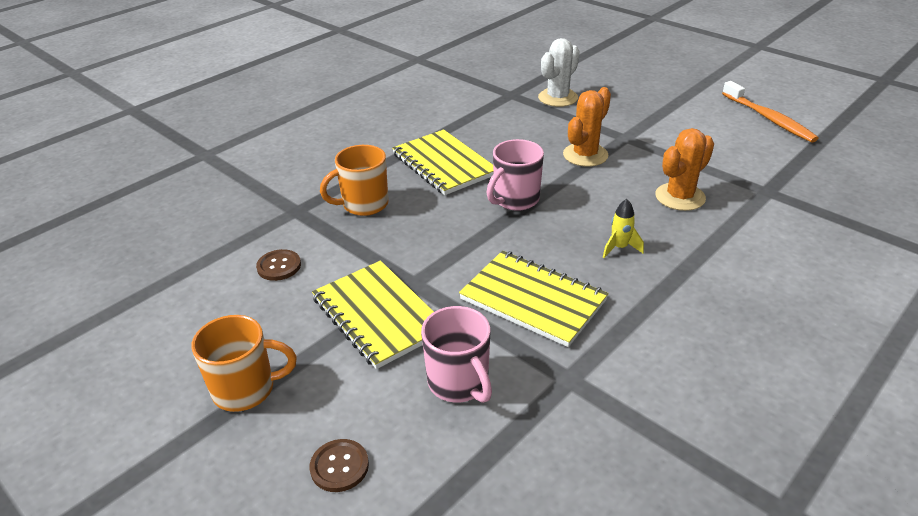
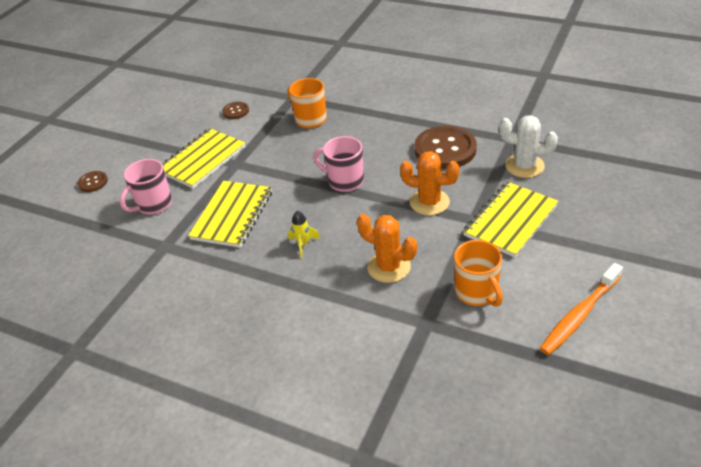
camera: 75 degrees right, 5 degrees up
(246, 389) = (138, 137): orange mug -> orange mug (477, 292)
(444, 164) = (377, 136): yellow notebook -> yellow notebook (510, 221)
(501, 130) = (445, 149): none -> brown button

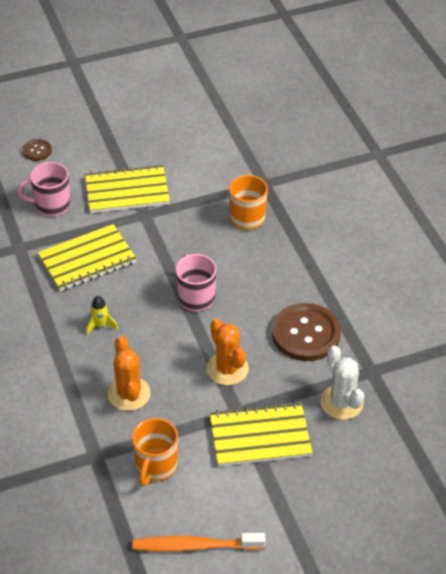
camera: 40 degrees right, 5 degrees up
(235, 111) = (205, 162): brown button -> none

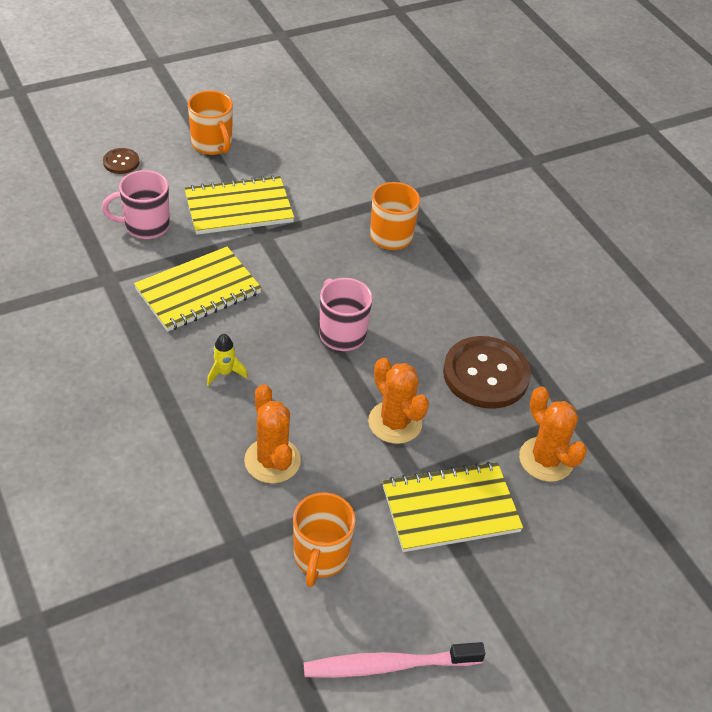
camera: 10 degrees left, 0 degrees up
(112, 136) = (212, 144): none -> orange mug
(195, 546) = (388, 665): orange toothbrush -> pink toothbrush
(341, 402) = (546, 459): white cactus -> orange cactus

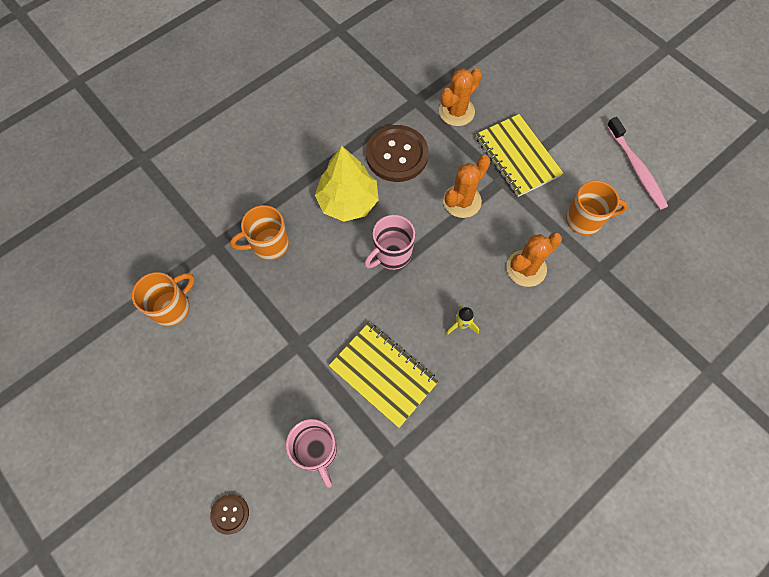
camera: 100 degrees left, 20 degrees up
(212, 144) = (180, 432): orange mug -> orange mug (172, 307)
(239, 208) = (268, 376): yellow notebook -> none
(428, 312) = (348, 201): none -> yellow tree

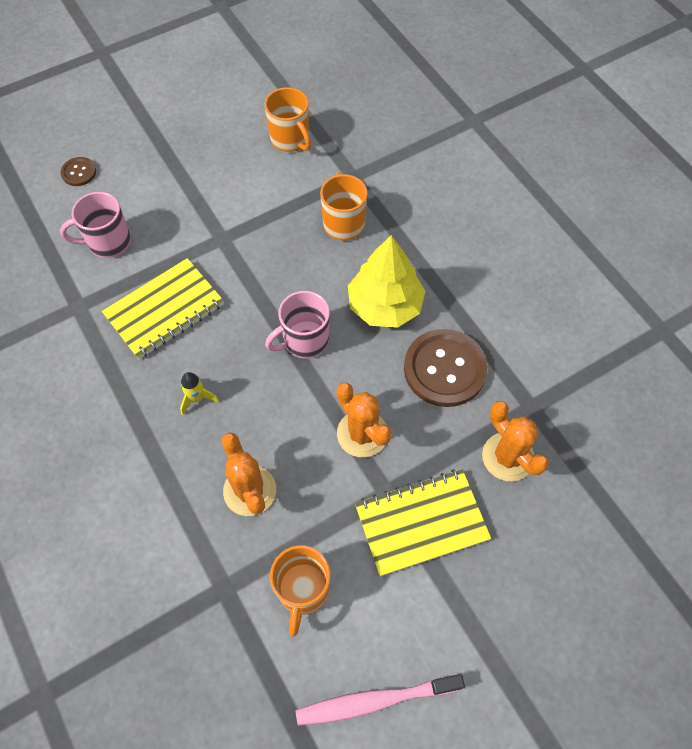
camera: 100 degrees right, 5 degrees down
(391, 254) = (304, 340): pink mug -> pink mug turned 90 degrees counterclockwise

